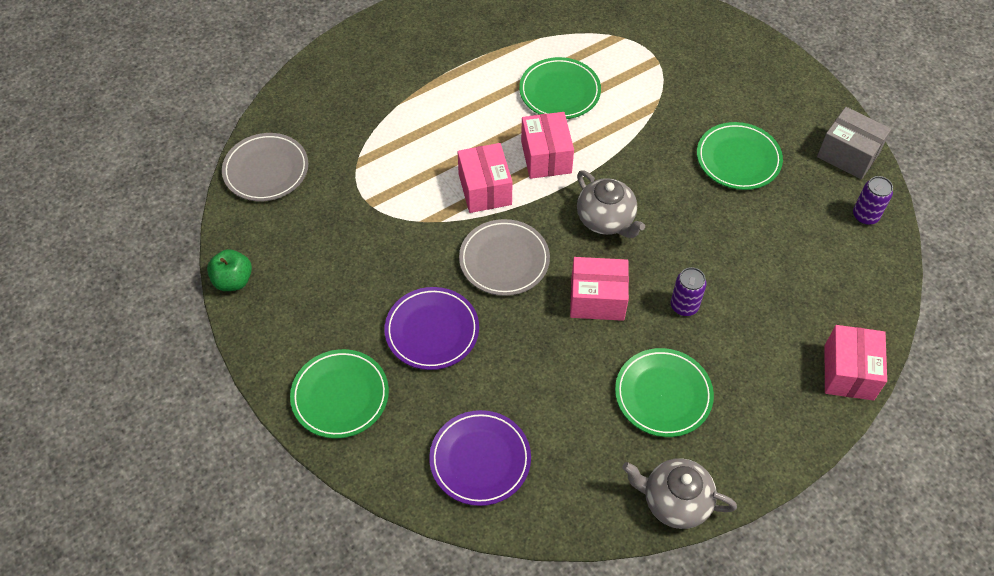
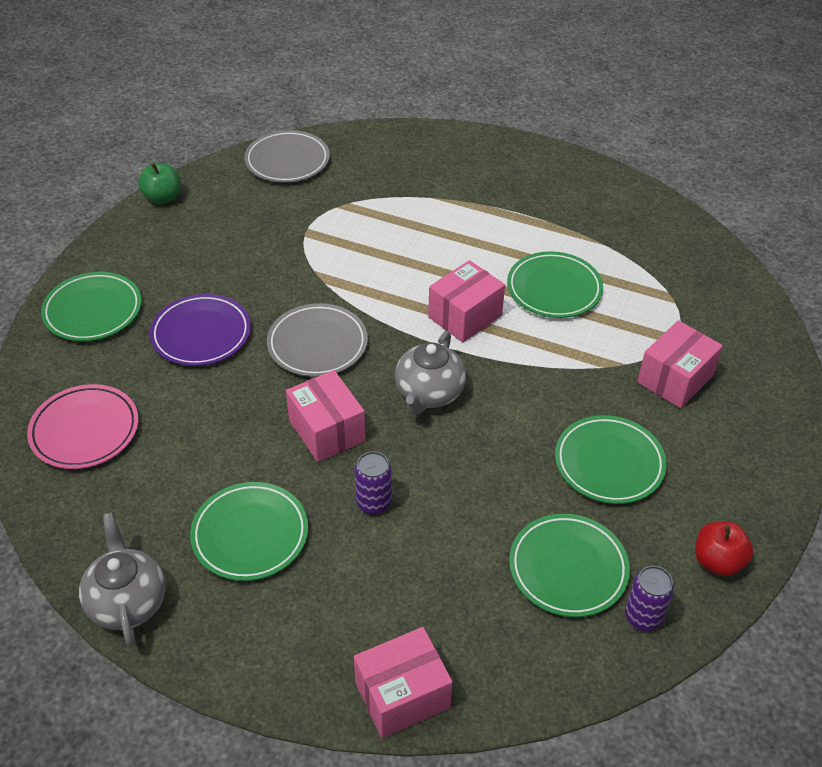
camera: 55 degrees right, 10 degrees down
(480, 460) = (85, 430): purple plate -> pink plate
(485, 189) = (387, 294): pink box -> pink box (675, 379)
(806, 231) = (568, 568): none -> green plate
(848, 155) = (717, 561): grey box -> red apple

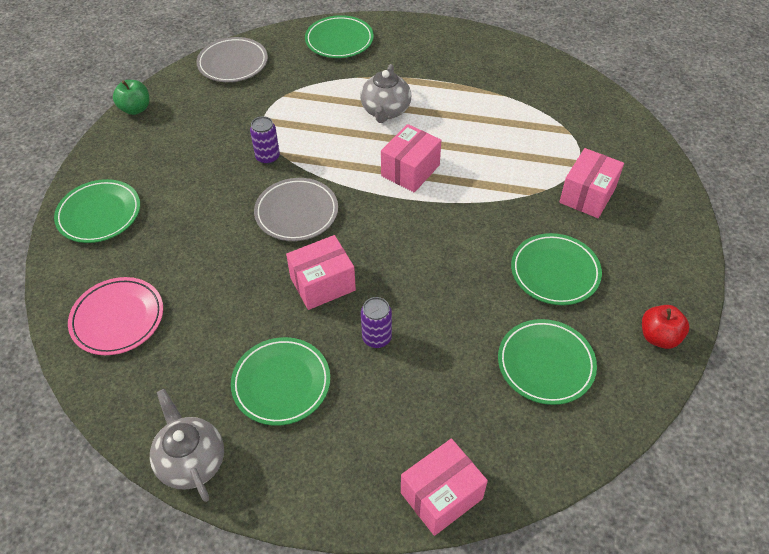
camera: 10 degrees left, 5 degrees up
(201, 334) = (197, 219): purple plate -> none
(326, 431) = (322, 284): pink box -> pink box turned 75 degrees counterclockwise
(429, 393) = (398, 239): grey teapot -> grey teapot (385, 111)
(554, 289) = (475, 137): green plate -> green plate (339, 40)
(643, 617) = (614, 393): purple can -> purple can (267, 157)

